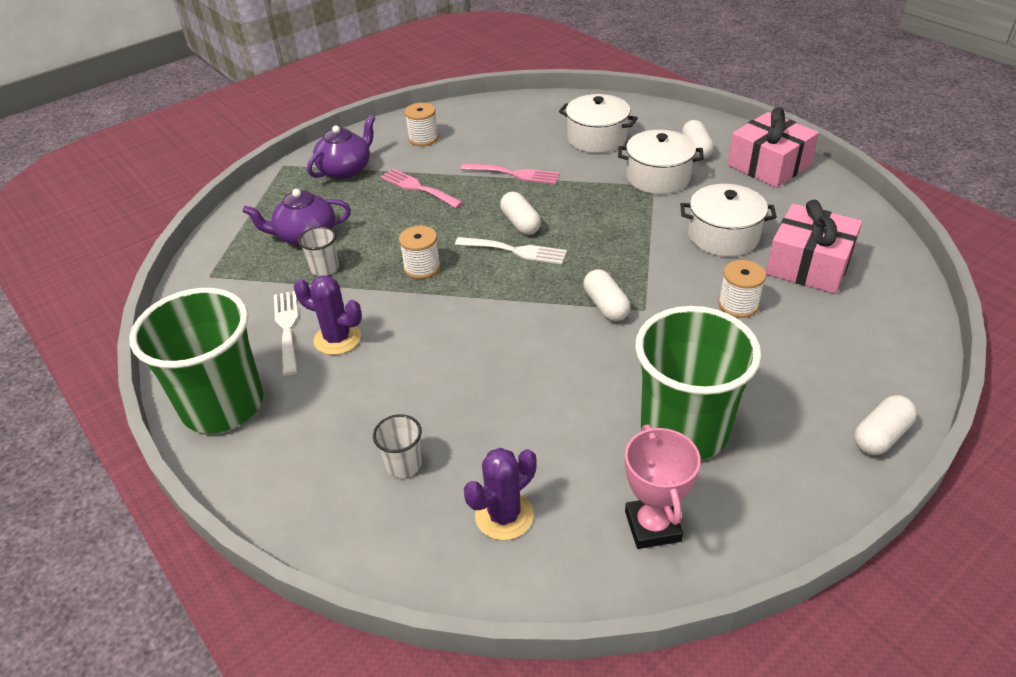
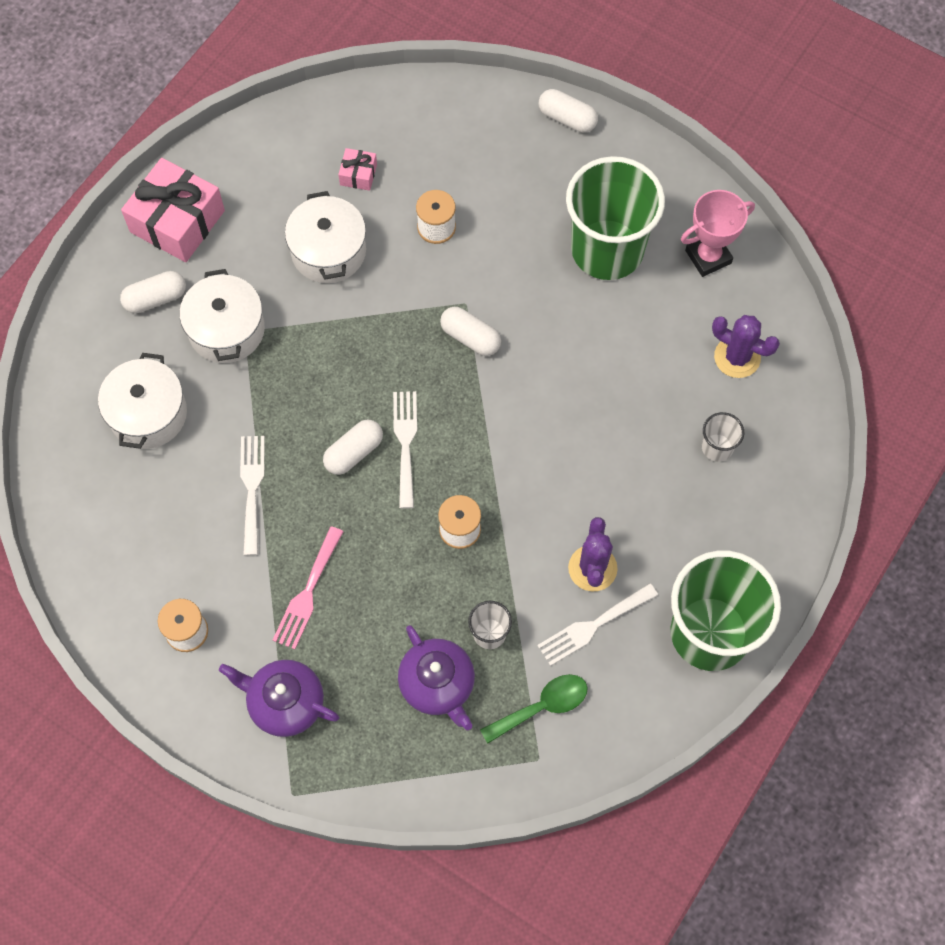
camera: 110 degrees left, 25 degrees up
(246, 285) = (542, 706): none -> green spoon
(514, 174) = (252, 488): pink fork -> white fork
(606, 306) = (470, 337): white capsule -> white capsule turned 75 degrees clockwise
(808, 265) = (358, 174): pink gift -> pink gift, size x0.46

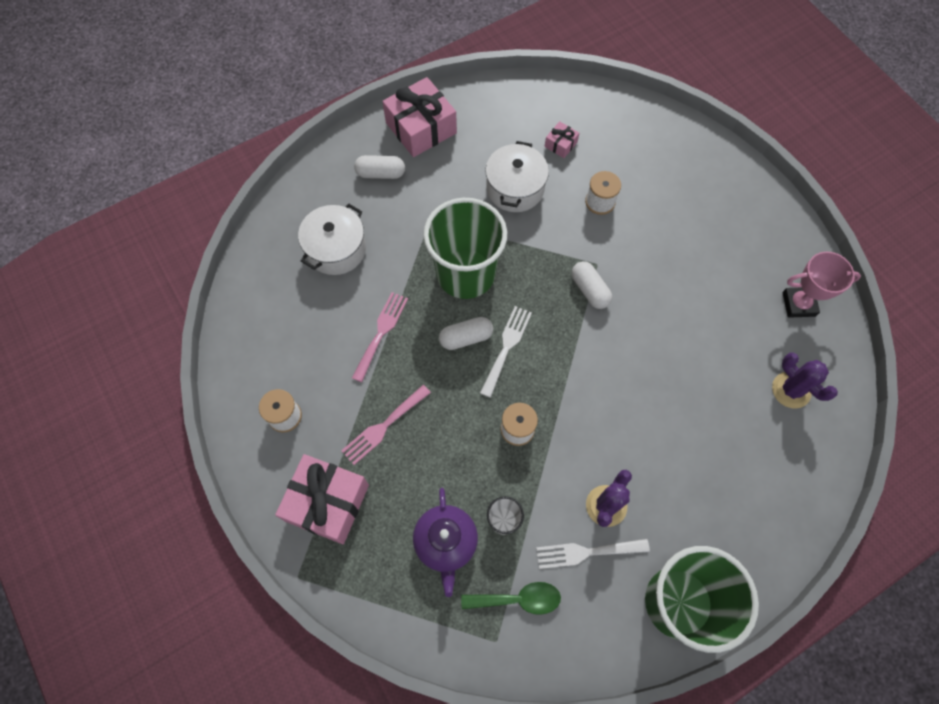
camera: 25 degrees right, 0 degrees up
(226, 329) = (418, 214): white pot -> none
(252, 488) = (381, 332): white fork -> pink fork
(285, 703) = (327, 502): purple teapot -> pink gift
(567, 118) = (730, 163): white capsule -> none
(607, 250) = (721, 268): green cup -> green cup (465, 274)
(717, 447) = (746, 454): white cup -> none

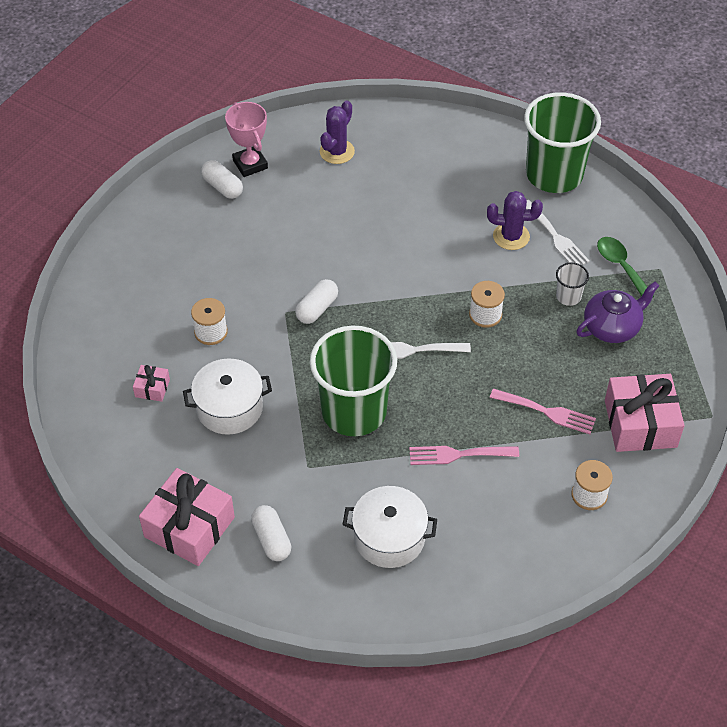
camera: 115 degrees left, 15 degrees down
(466, 337) = (422, 384): white capsule -> white capsule (222, 187)

